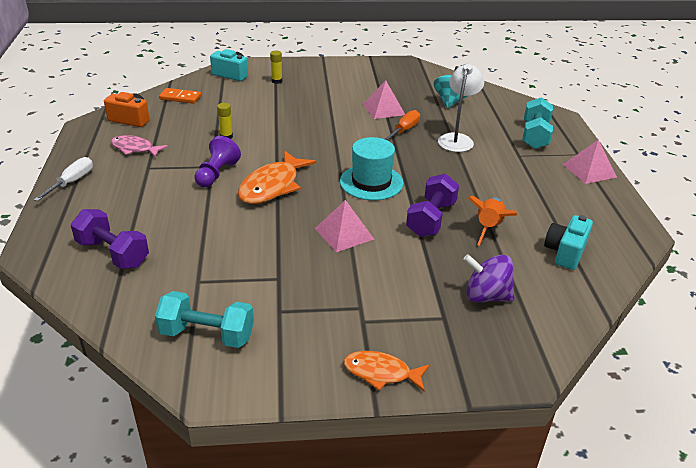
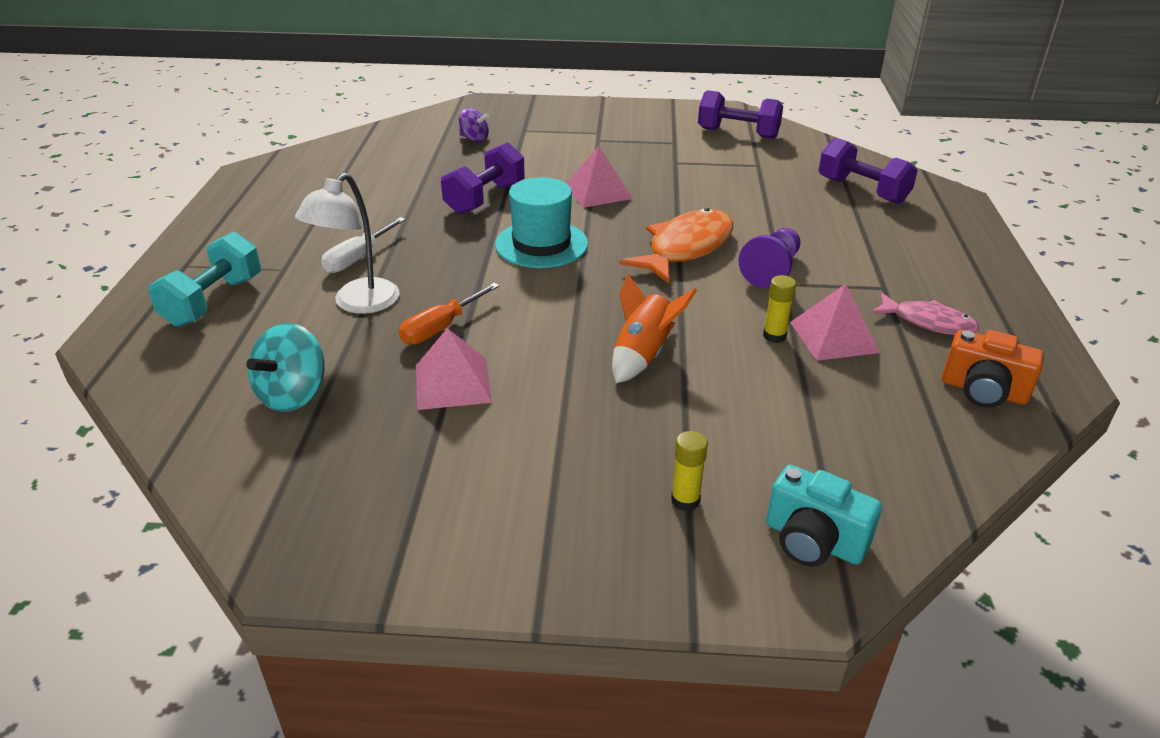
camera: 170 degrees left, 0 degrees up
(72, 182) = (985, 272): white screwdriver -> white screwdriver (358, 258)
(180, 98) = (912, 452): orange domino -> none
(207, 335) = (738, 133): turquoise dumbbell -> purple dumbbell
(381, 373) = (593, 108): orange fish -> none
(486, 296) = (474, 139): purple spinning top -> purple spinning top, size x0.65
(489, 228) = (422, 186): orange rocket -> orange rocket (643, 355)
(565, 252) = (359, 161): turquoise camera -> none
(589, 170) = (205, 240): pink pyramid -> pink pyramid (834, 337)

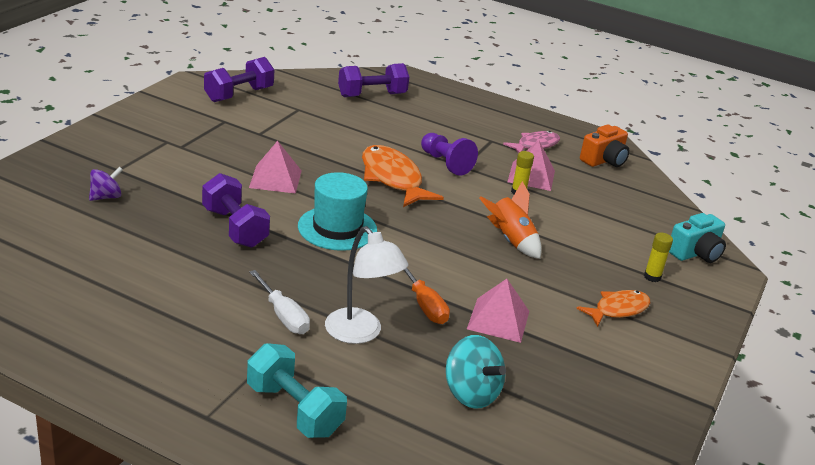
camera: 70 degrees left, 5 degrees down
(562, 479) = (618, 309): none -> orange fish

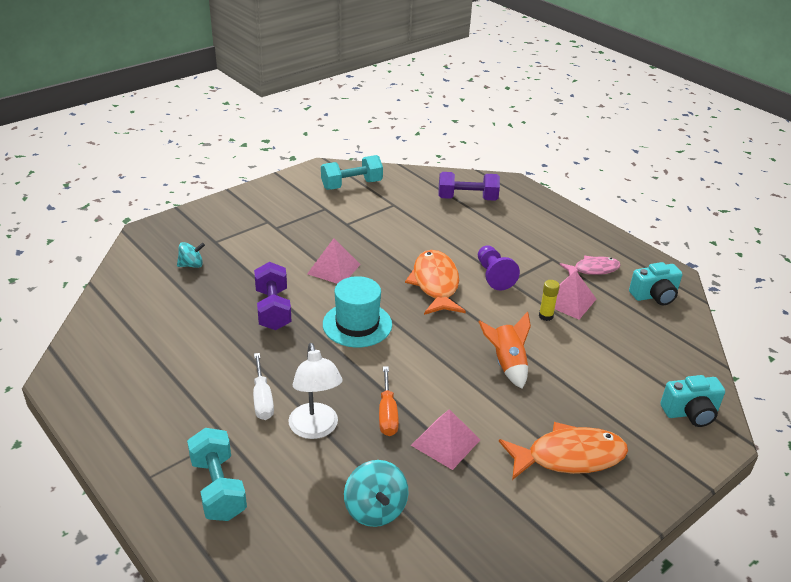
camera: 25 degrees right, 5 degrees up
(106, 197) = (191, 265): purple spinning top -> turquoise spinning top
(239, 94) = (351, 185): purple dumbbell -> turquoise dumbbell
(604, 160) = (654, 296): orange camera -> turquoise camera
(618, 309) = (569, 457): orange fish -> orange fish, size x1.61
(652, 277) = (627, 429): yellow glue stick -> none

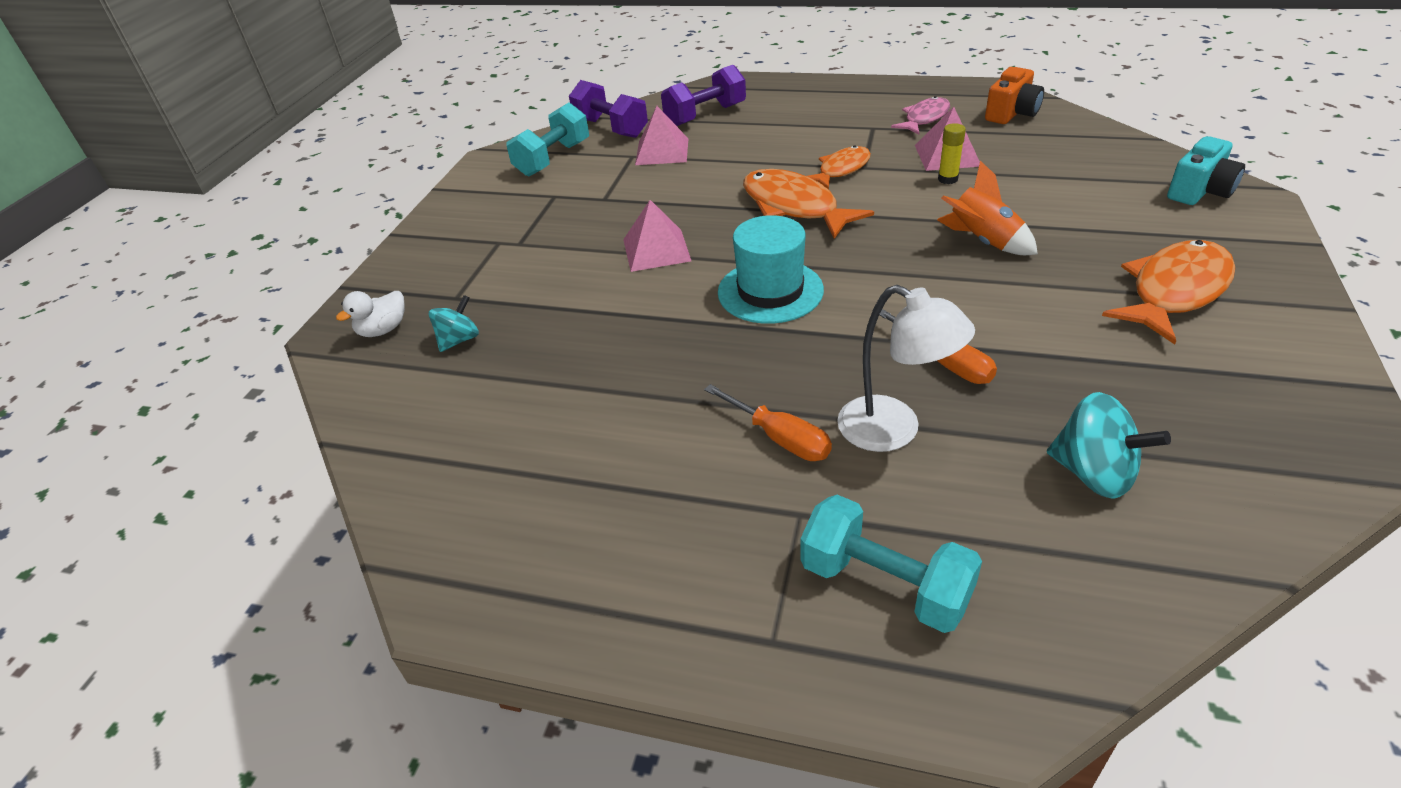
camera: 30 degrees left, 5 degrees up
(168, 241) = (383, 330): none -> white duck
(262, 398) = (779, 438): white screwdriver -> orange screwdriver
(273, 309) = (644, 331): purple dumbbell -> purple dumbbell (610, 128)
(445, 442) = (1047, 352): pink pyramid -> pink pyramid (662, 151)
(493, 276) = (841, 169): purple pawn -> orange fish
(654, 296) = (1012, 113): turquoise camera -> orange camera

